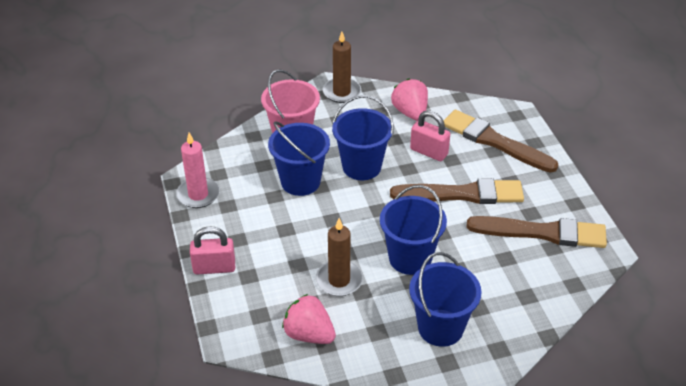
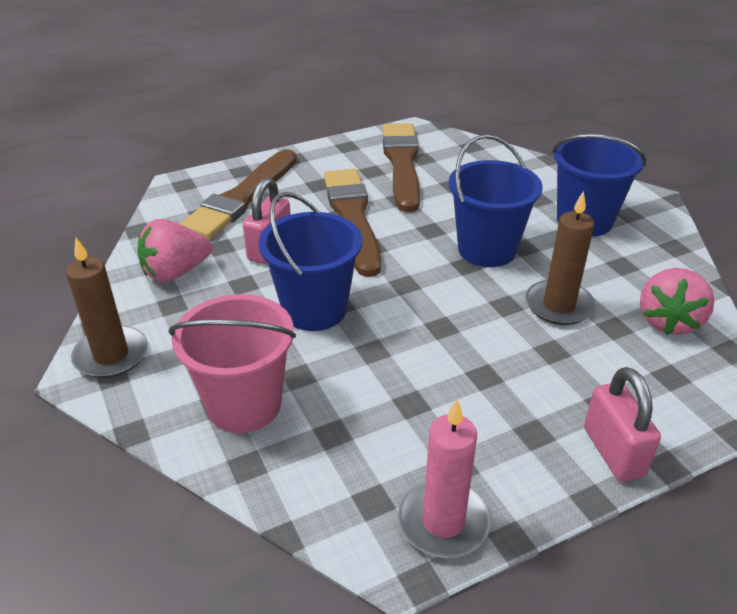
camera: 100 degrees left, 5 degrees down
(300, 181) = (366, 375): blue bucket -> none

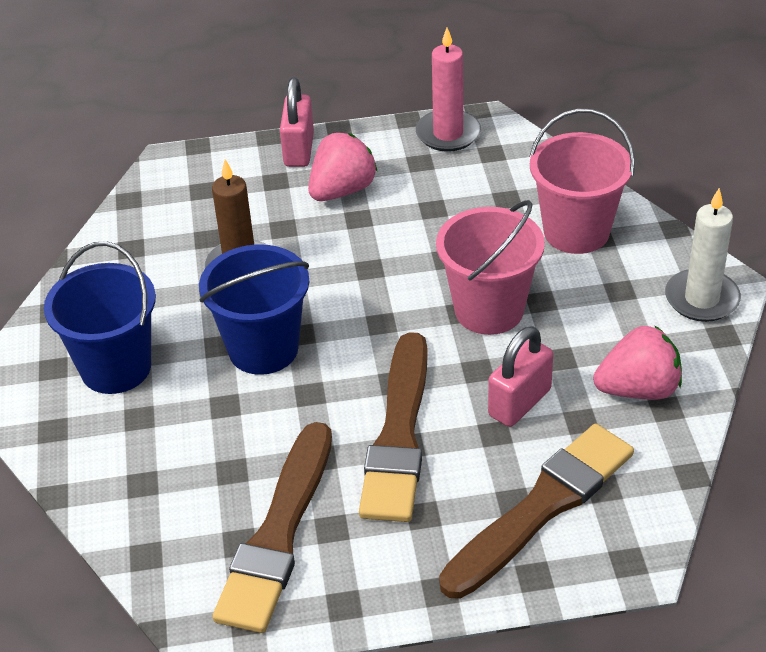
camera: 160 degrees left, 5 degrees up
(111, 355) = (701, 299): brown candle -> white candle
(314, 309) = (489, 310): blue bucket -> pink bucket
(668, 321) = (153, 233): pink strawberry -> pink strawberry (342, 190)

